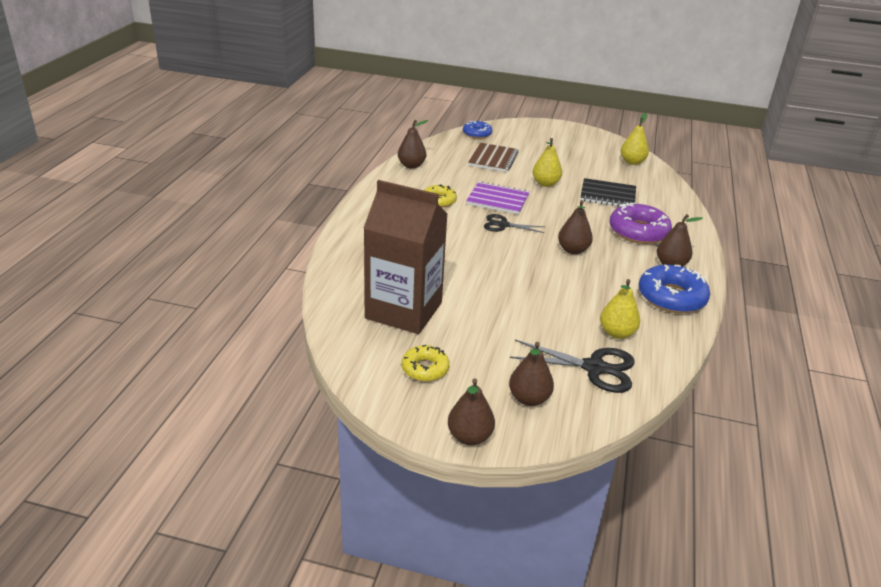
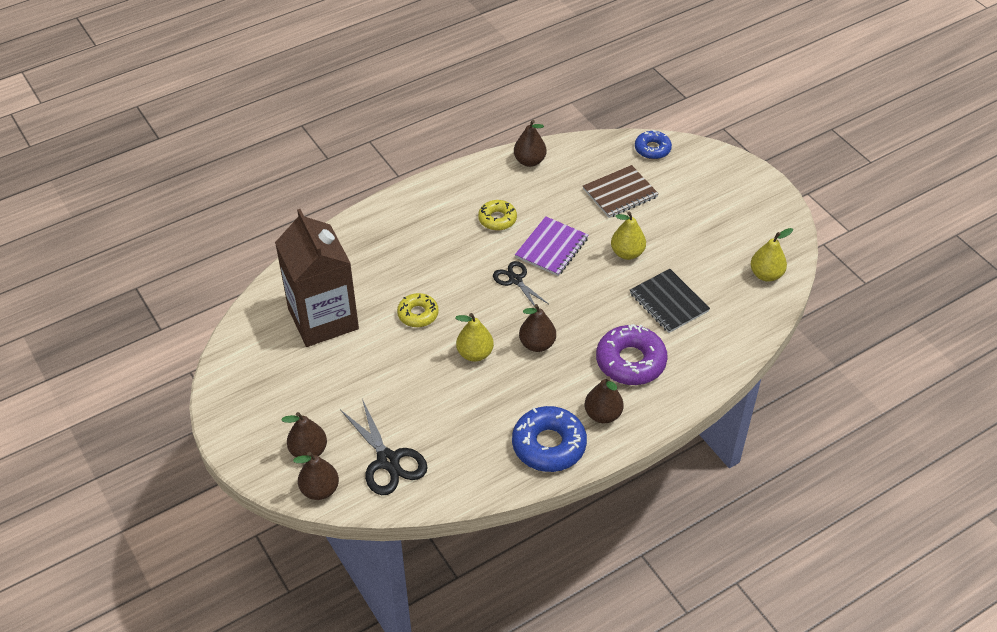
camera: 45 degrees right, 15 degrees up
(425, 369) = (274, 379): yellow donut -> yellow donut (418, 314)
(469, 437) = (234, 450): brown pear -> brown pear (320, 490)
(497, 200) = (551, 248): purple notebook -> purple notebook turned 60 degrees clockwise
(616, 333) = (450, 445): yellow pear -> yellow pear (475, 353)

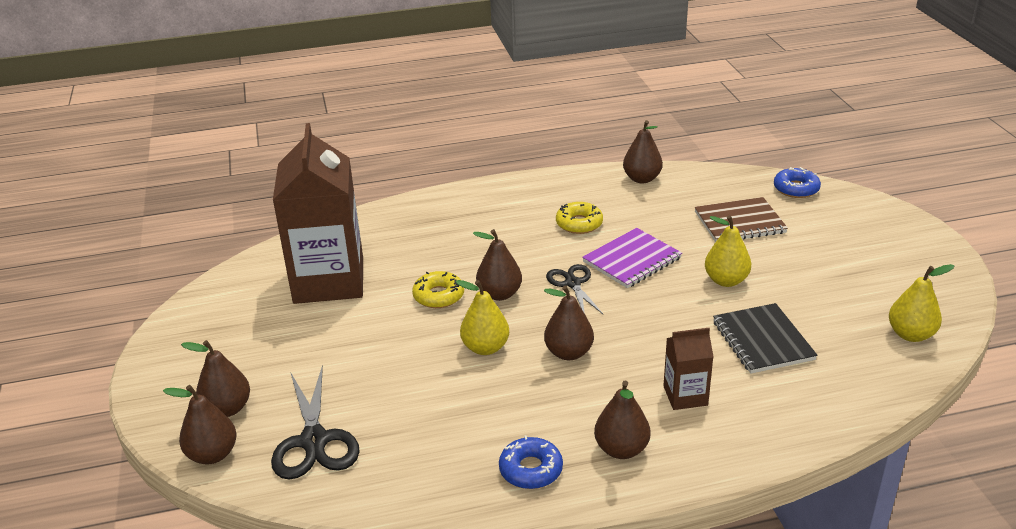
camera: 20 degrees right, 15 degrees down
(464, 302) = (499, 294): none -> brown pear
(549, 445) = (531, 469): blue donut -> blue donut, size x0.60
(630, 361) = (685, 396): purple donut -> brown carton

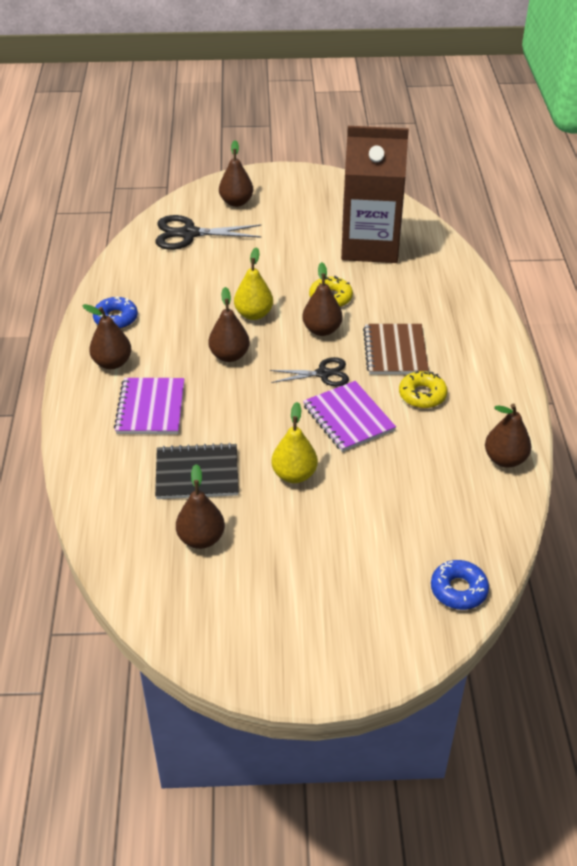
camera: 100 degrees right, 10 degrees up
(212, 454) = (196, 198): brown pear -> brown pear (201, 539)
(685, 396) = (151, 408): brown carton -> purple notebook
(739, 222) = (395, 515): brown notebook -> brown notebook (395, 351)
(910, 334) = (161, 583): yellow pear -> none

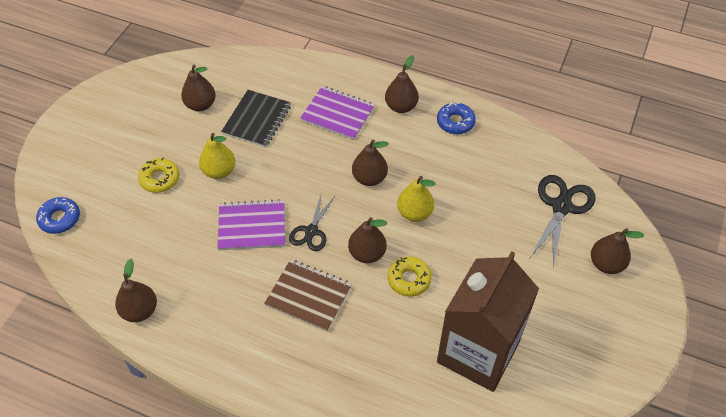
camera: 115 degrees right, 10 degrees up
(422, 395) = (244, 289): yellow donut -> yellow donut (160, 179)

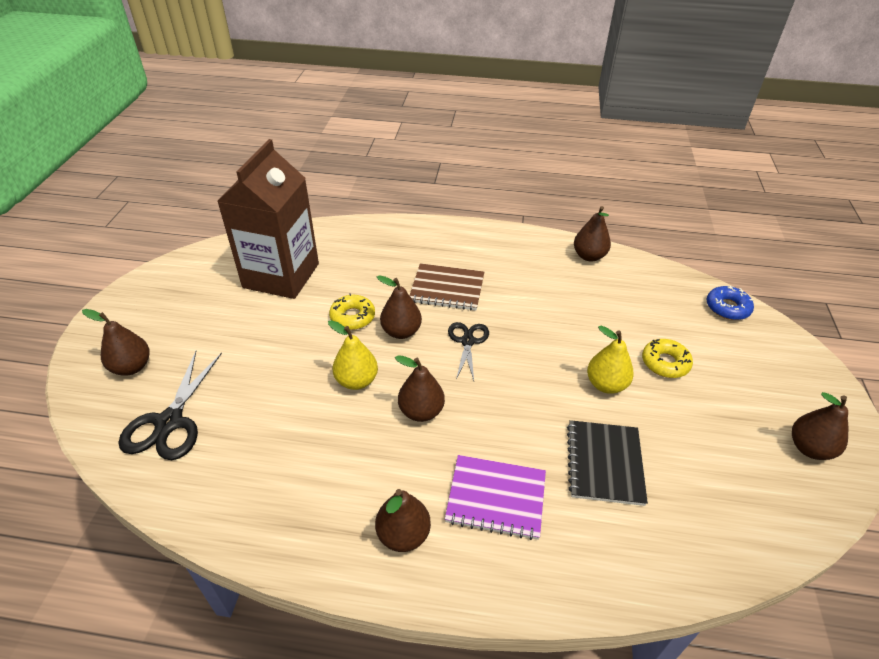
camera: 165 degrees right, 10 degrees down
(200, 105) = (696, 470): brown pear -> brown pear (809, 448)
(252, 226) = (532, 335): purple notebook -> none
(455, 122) = (313, 523): blue donut -> none

